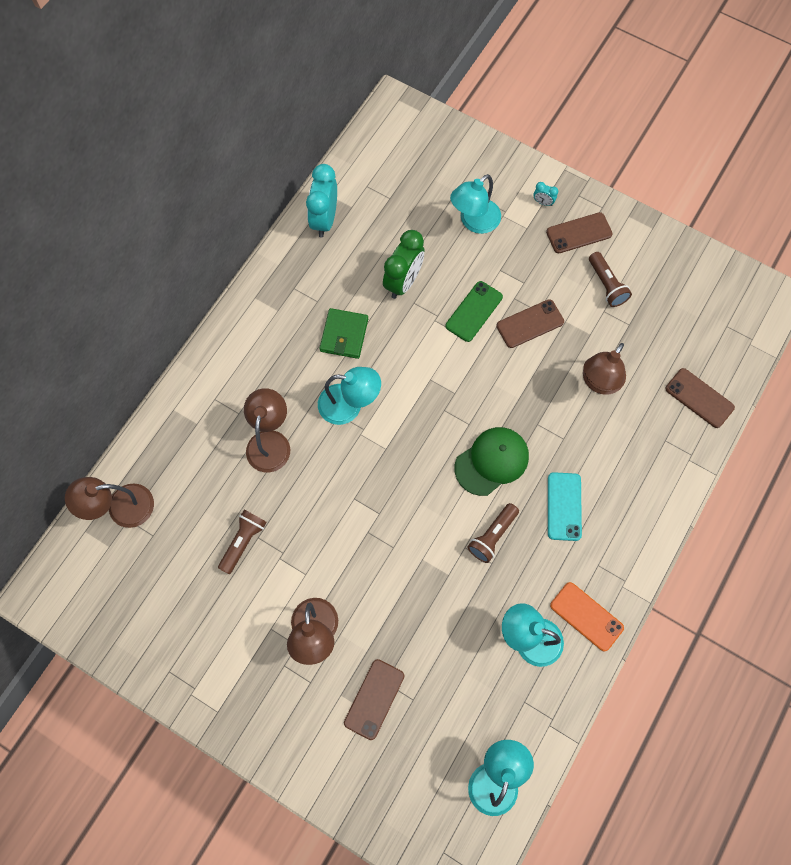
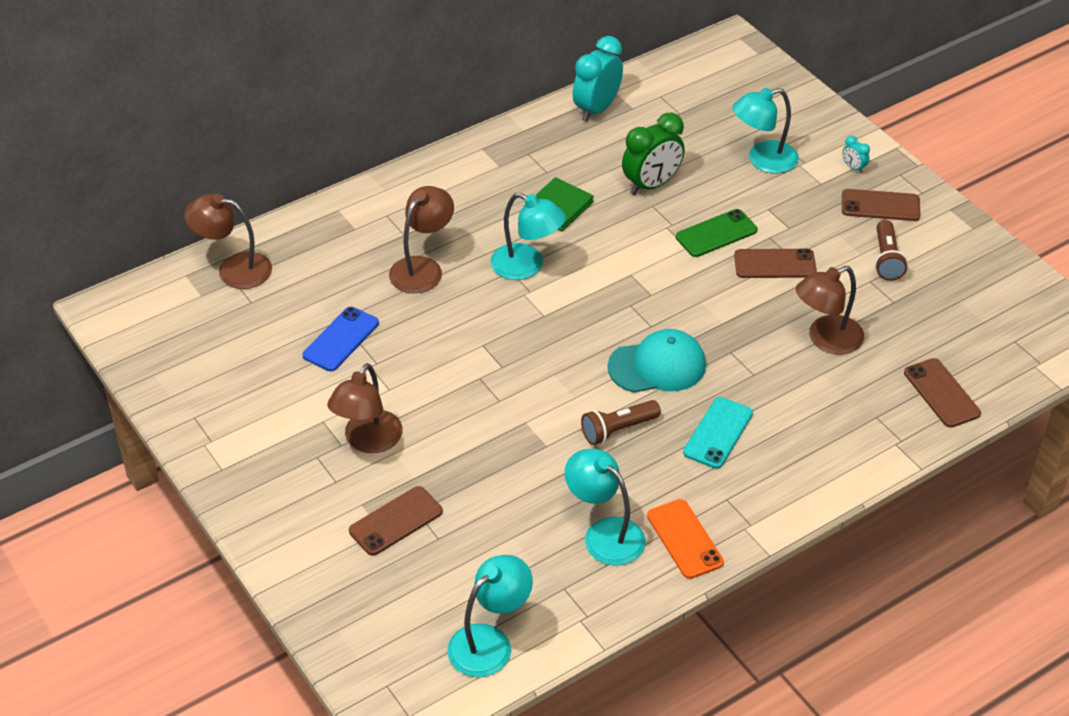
camera: 25 degrees right, 25 degrees down
(243, 542) = (341, 339): brown flashlight -> blue phone
(492, 461) = (657, 366): green cap -> turquoise cap

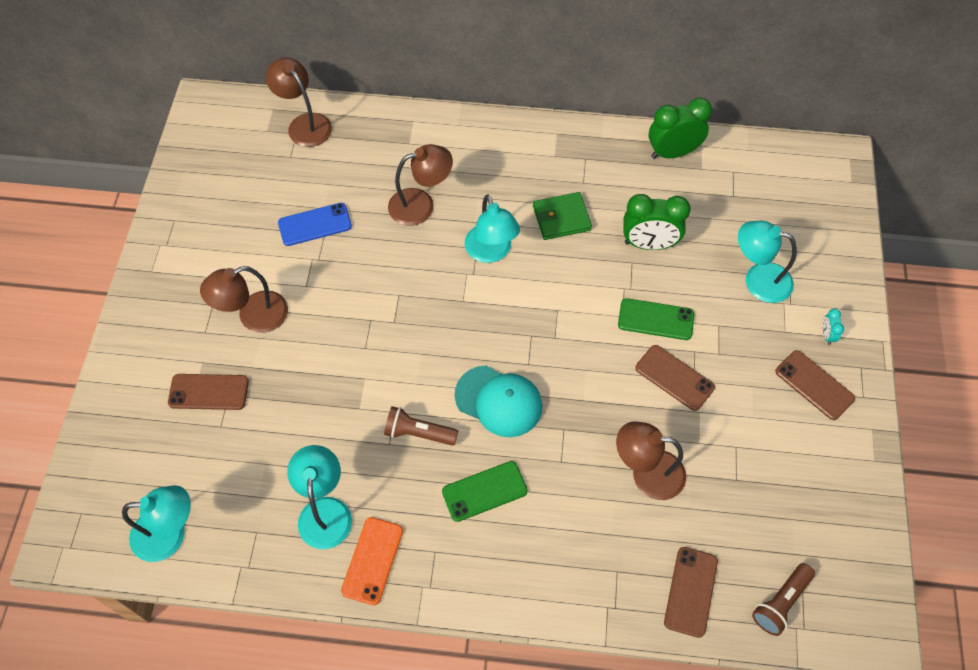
camera: 40 degrees right, 15 degrees up
(596, 109) = (672, 153): turquoise clock -> green clock
(718, 433) = (484, 491): turquoise phone -> green phone
(886, 259) = (769, 437): brown flashlight -> brown flashlight (780, 602)

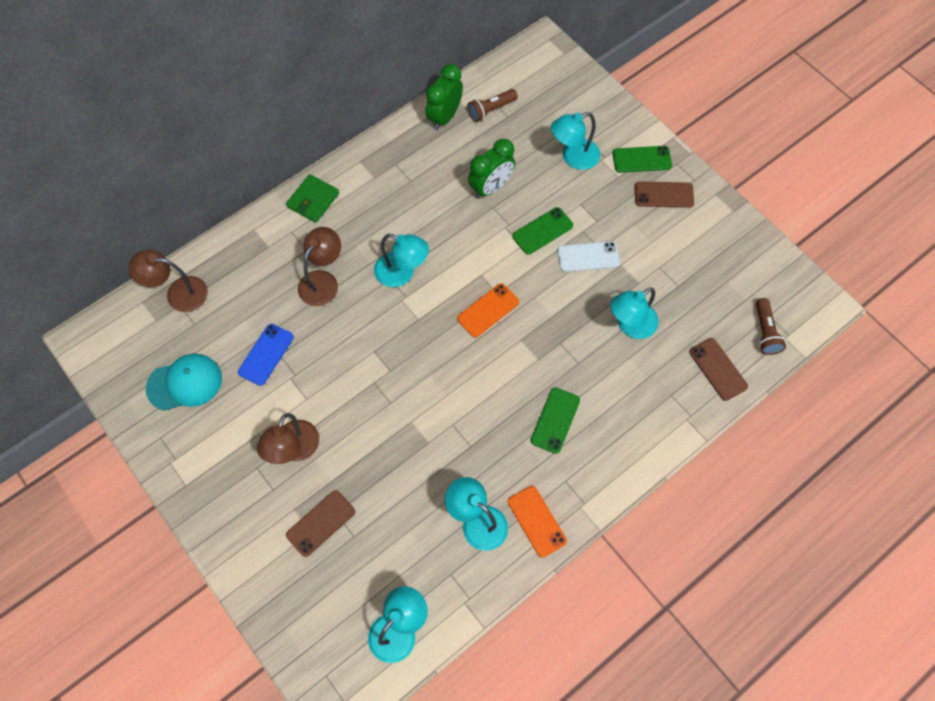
camera: 45 degrees left, 5 degrees up
(418, 433) = (481, 423): brown flashlight -> brown flashlight (491, 110)
(499, 401) = (506, 360): turquoise cap -> turquoise cap (185, 383)
(530, 345) = (488, 310): none -> orange phone
(561, 218) = (422, 215): green wallet -> green wallet (313, 200)
(647, 473) = (630, 325): brown lamp -> turquoise lamp
(674, 378) = (588, 257): brown phone -> white phone
(827, 335) = (641, 159): turquoise clock -> green phone

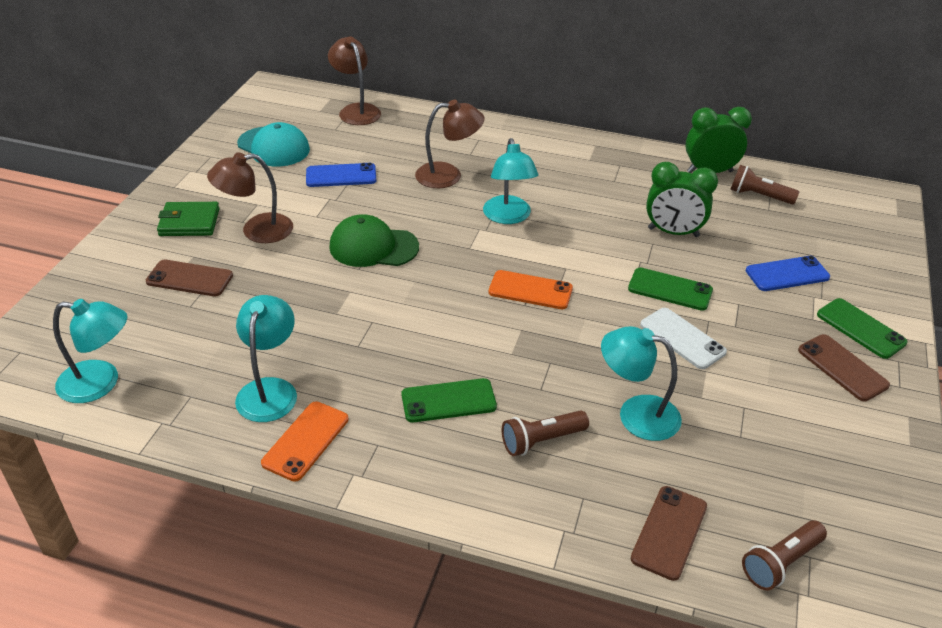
camera: 55 degrees right, 25 degrees down
(313, 200) = (523, 137): green wallet -> green wallet (189, 222)
(372, 380) = (373, 247): none -> green cap
(573, 157) = (787, 274): turquoise lamp -> blue phone
(618, 389) = (541, 440): none -> brown flashlight

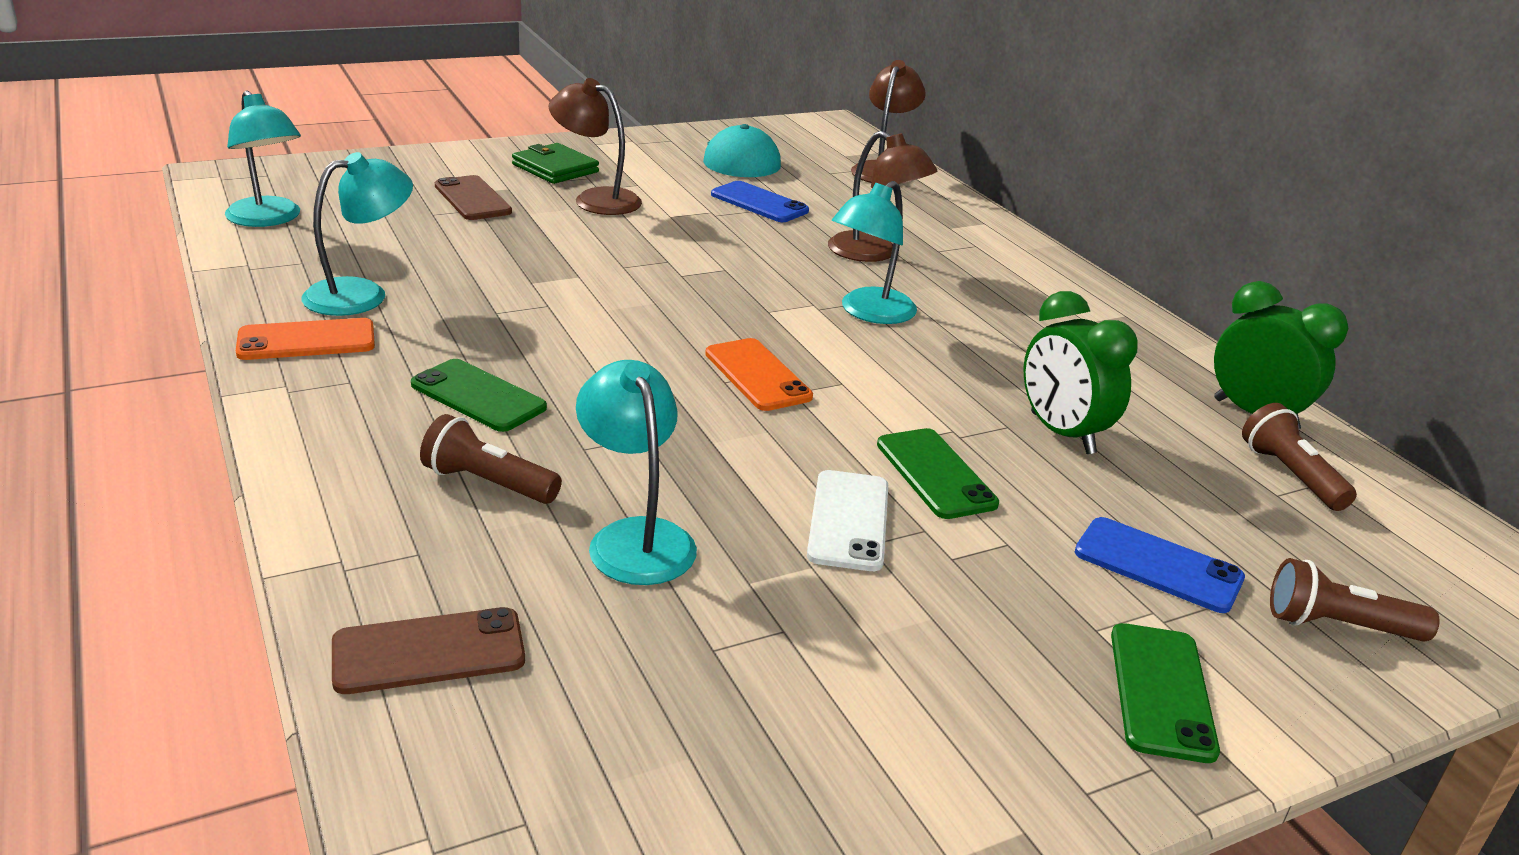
camera: 45 degrees right, 10 degrees down
(373, 247) = (673, 260): green cap -> none
(780, 563) = (477, 792): brown flashlight -> brown flashlight (1338, 625)
(842, 367) = (1029, 704): brown phone -> none

